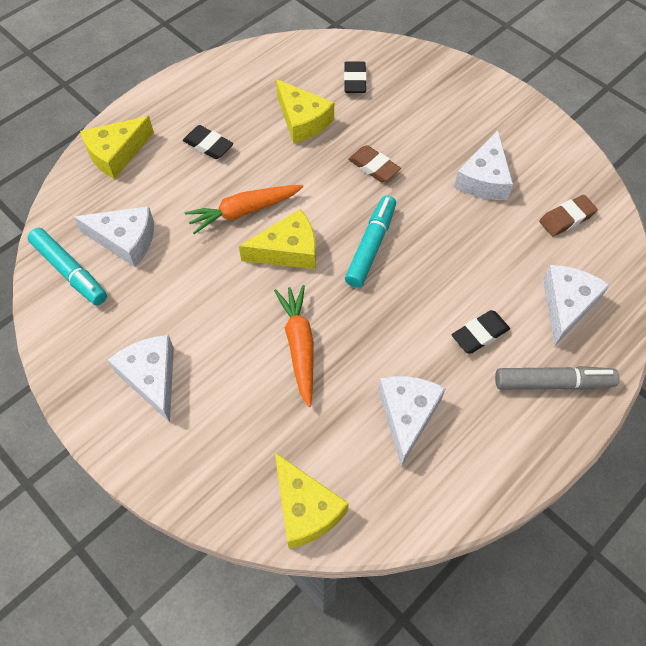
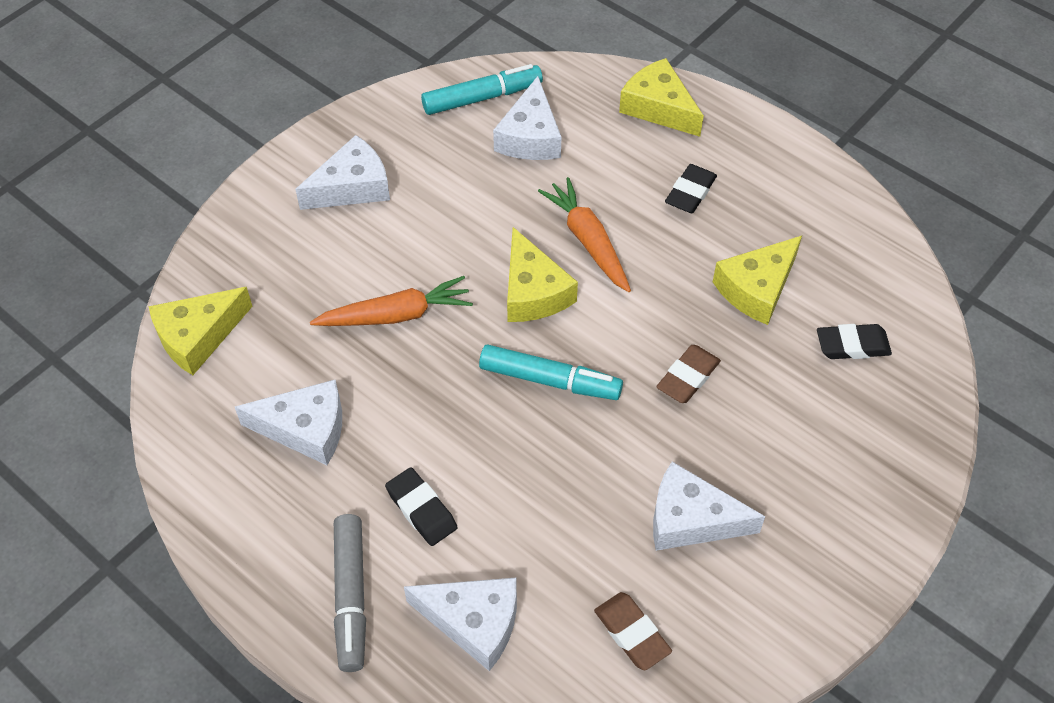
camera: 85 degrees right, 5 degrees down
(70, 271) = (482, 98): turquoise marker -> turquoise marker turned 150 degrees counterclockwise

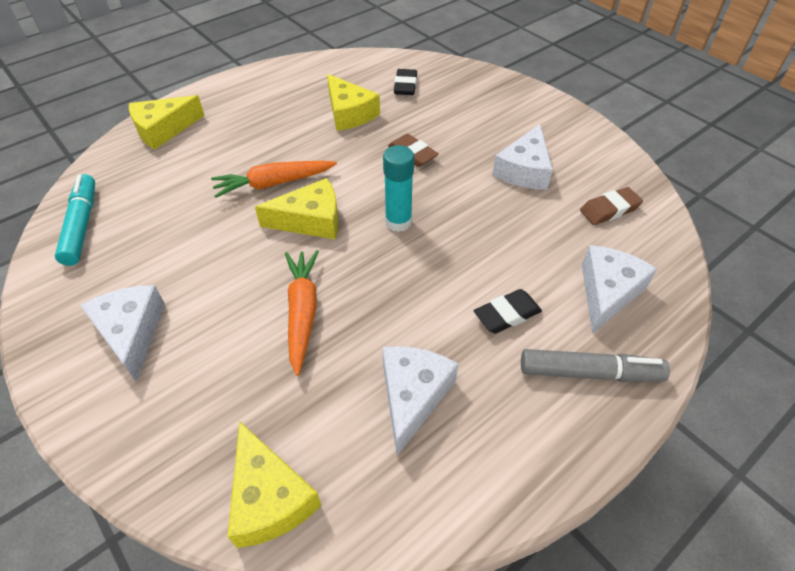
camera: 80 degrees left, 5 degrees down
(530, 136) = (147, 201): white cheese -> none
(550, 380) = (398, 222): turquoise marker -> turquoise glue stick
(690, 192) = (253, 128): black eraser -> none

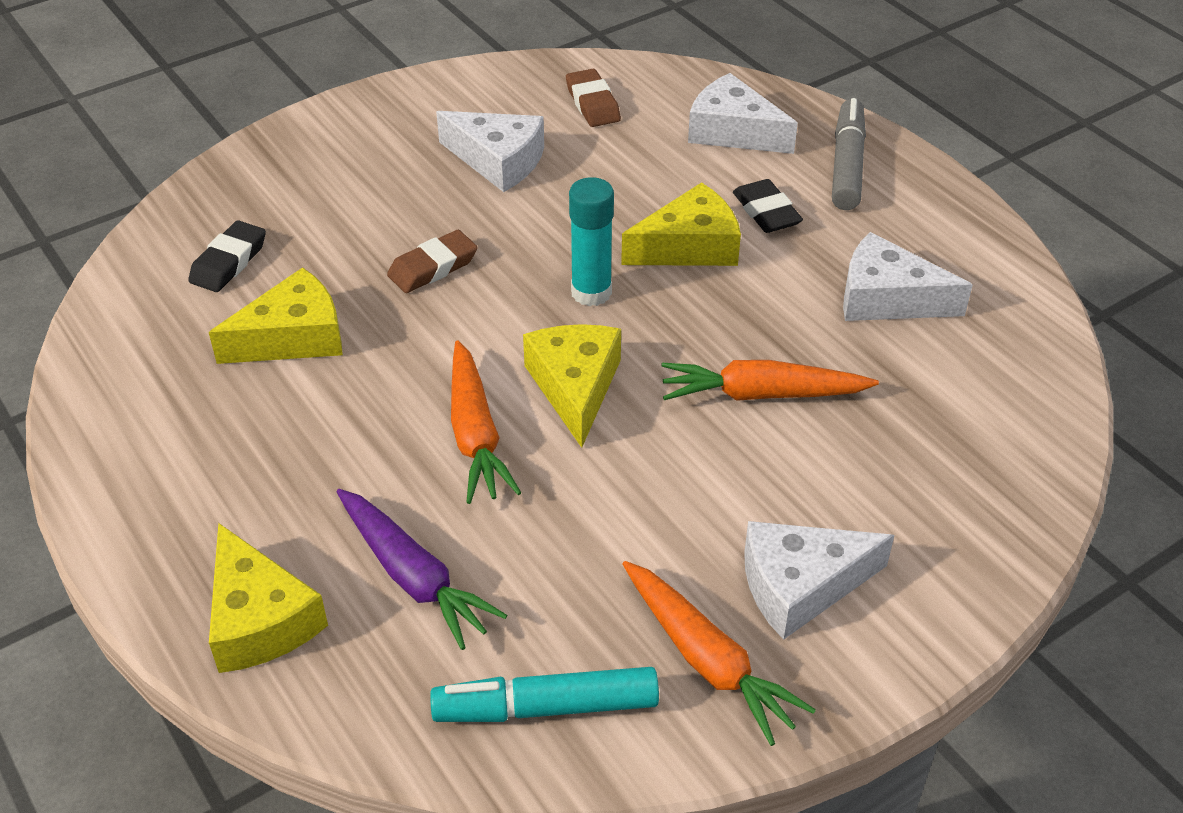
camera: 85 degrees left, 5 degrees down
(89, 288) = (708, 660): none -> orange carrot
(177, 172) = (414, 577): none -> purple carrot
(269, 497) = (1028, 418): yellow cheese -> yellow cheese (689, 246)
(405, 86) = (229, 262): black eraser -> black eraser turned 75 degrees counterclockwise

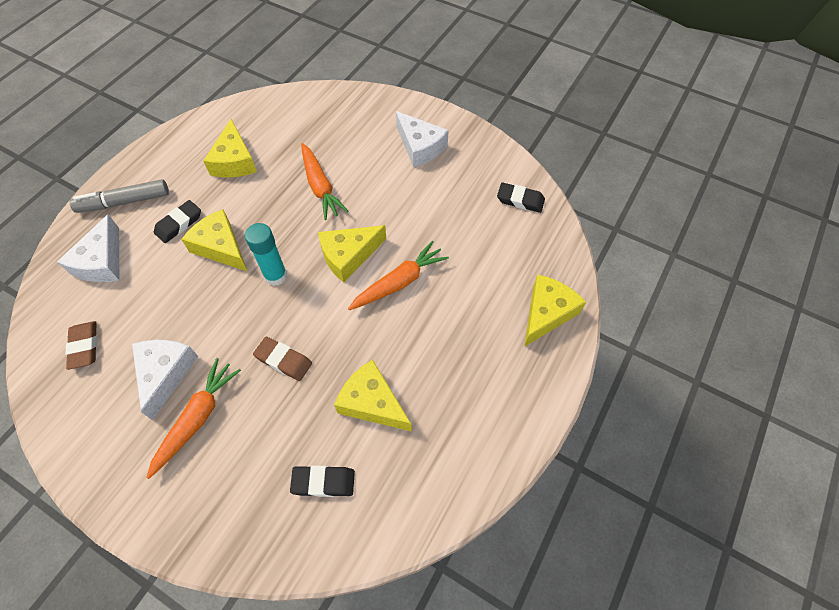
camera: 115 degrees left, 15 degrees up
(414, 577) = (491, 268): purple carrot -> none
(546, 707) = (520, 200): turquoise marker -> black eraser
(592, 103) = (84, 346): brown eraser -> brown eraser turned 60 degrees counterclockwise
(708, 660) = (470, 162): orange carrot -> orange carrot (197, 418)
(887, 298) = (234, 161): white cheese -> yellow cheese

